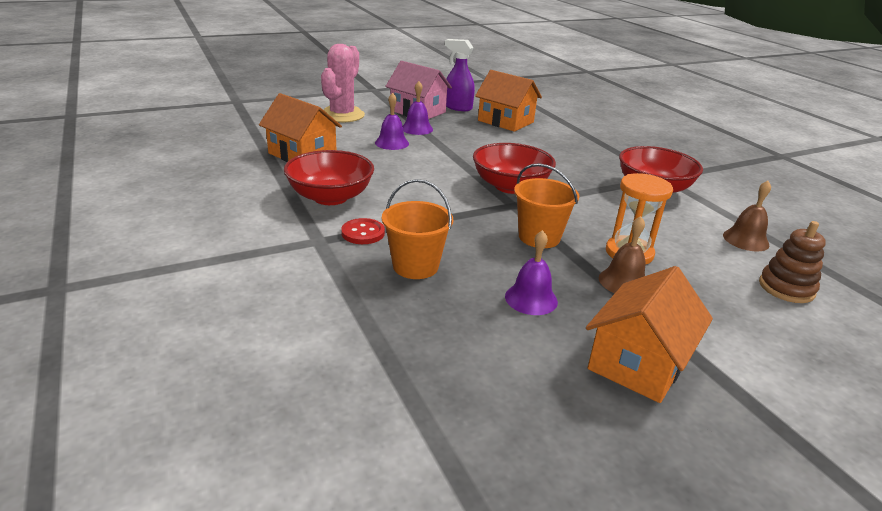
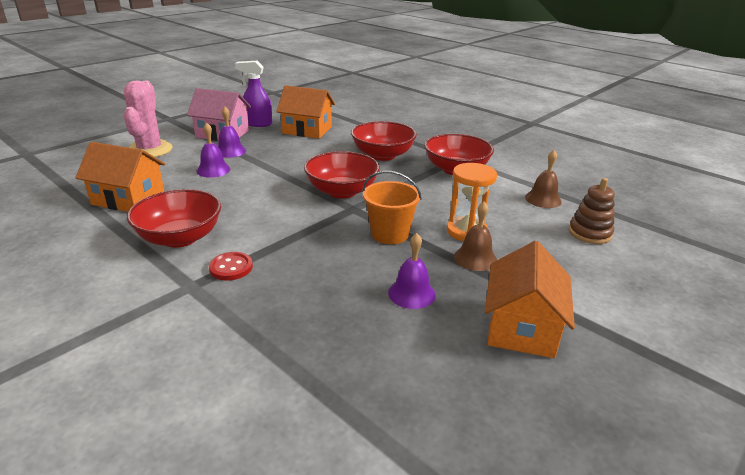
camera: 20 degrees left, 0 degrees up
(415, 266) = (297, 289): orange bucket -> none
(575, 159) = (383, 155): none -> red bowl

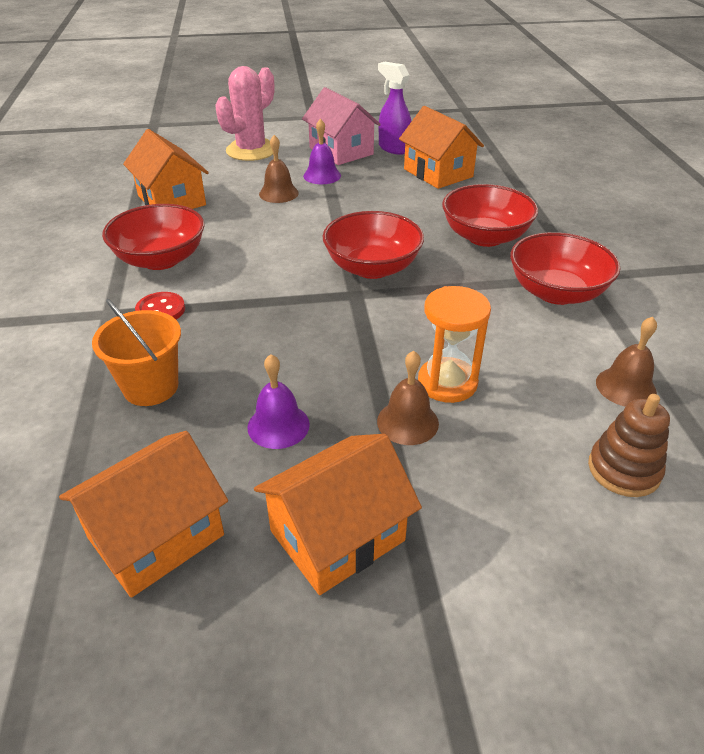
camera: 40 degrees right, 10 degrees up
(213, 170) = (278, 193): purple bell -> brown bell
(389, 234) = (352, 343): orange bucket -> orange bucket (151, 387)
(431, 388) = (156, 536): none -> orange house

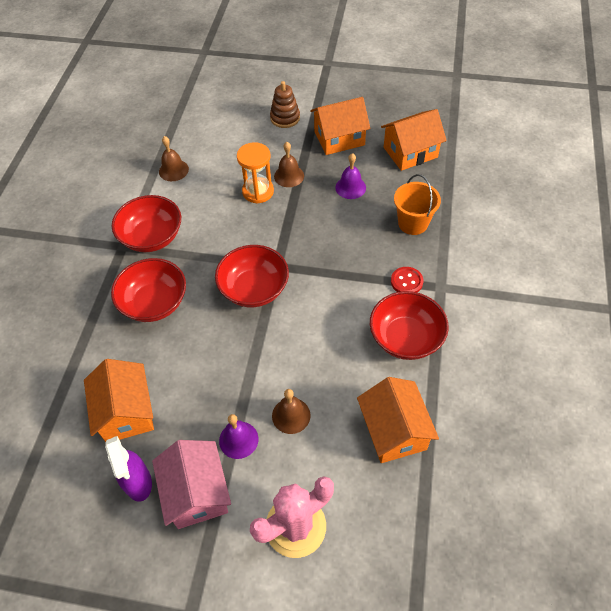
camera: 160 degrees left, 15 degrees up
(623, 470) = (211, 137): brown stacking toy -> brown stacking toy (285, 118)

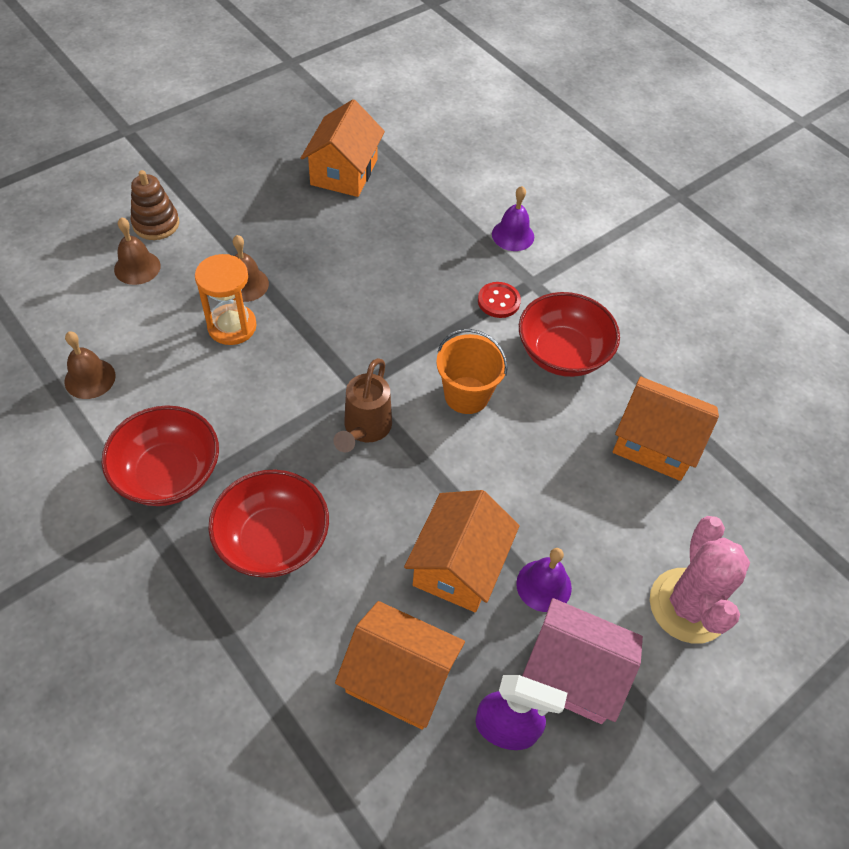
camera: 55 degrees left, 0 degrees up
(254, 289) = (364, 430): red bowl -> brown watering can
(291, 415) = (559, 515): brown bell -> brown bell (137, 267)
(339, 138) = (250, 206): orange house -> orange house (459, 565)
(350, 187) = (329, 249): purple bell -> purple bell (513, 235)
(413, 223) = (434, 241): orange bucket -> orange bucket (466, 395)

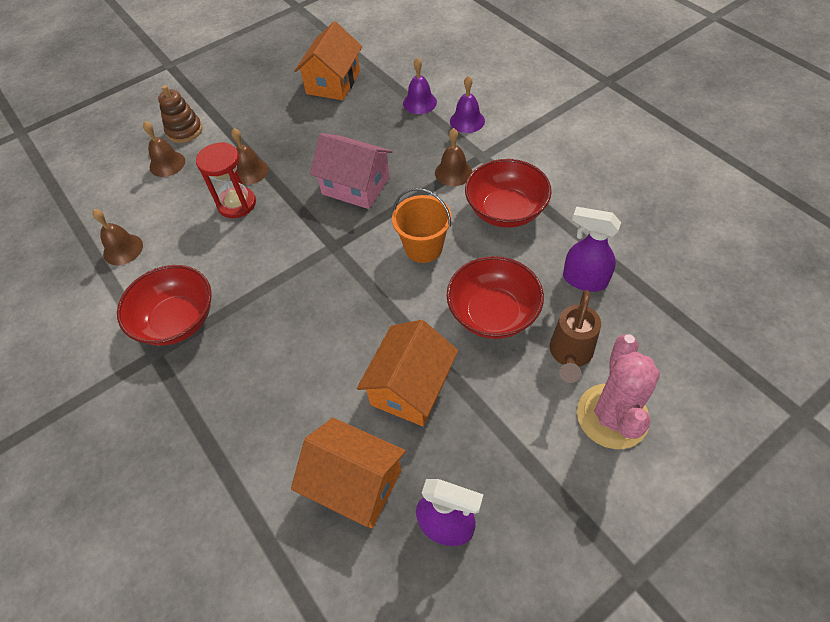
camera: 10 degrees right, 0 degrees up
(232, 326) = (237, 204): orange hourglass -> red hourglass
(273, 540) = (256, 371): red bowl -> red bowl (493, 313)
(364, 430) = (337, 279): brown watering can -> brown watering can (570, 355)
(498, 301) = (453, 172): red button -> brown bell
(544, 585) = (483, 402): purple bell -> purple bell (419, 102)
(573, 673) = (507, 477): pink house -> pink house (355, 186)
(655, 443) = (584, 280): orange house -> purple spray bottle

